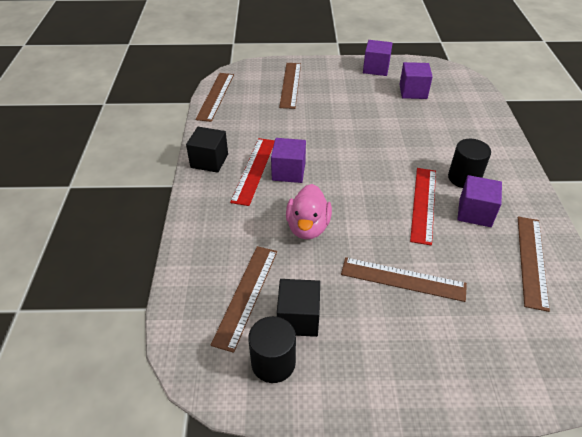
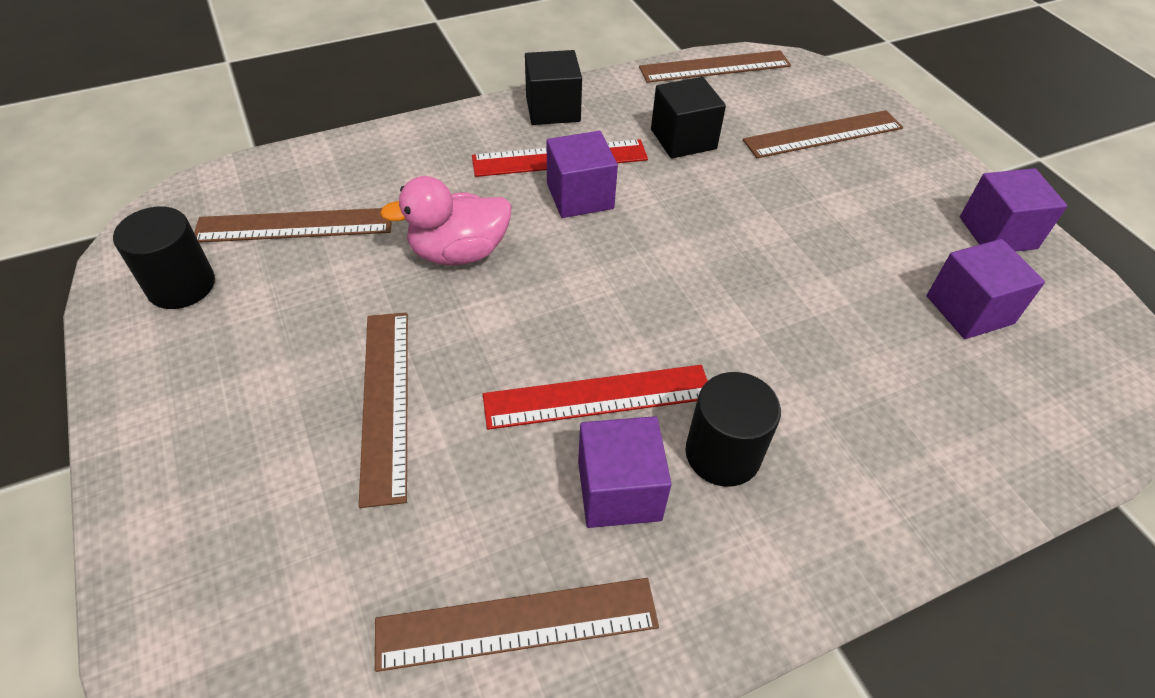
camera: 65 degrees right, 5 degrees up
(298, 318) = (265, 290): black cube -> black cube (683, 139)

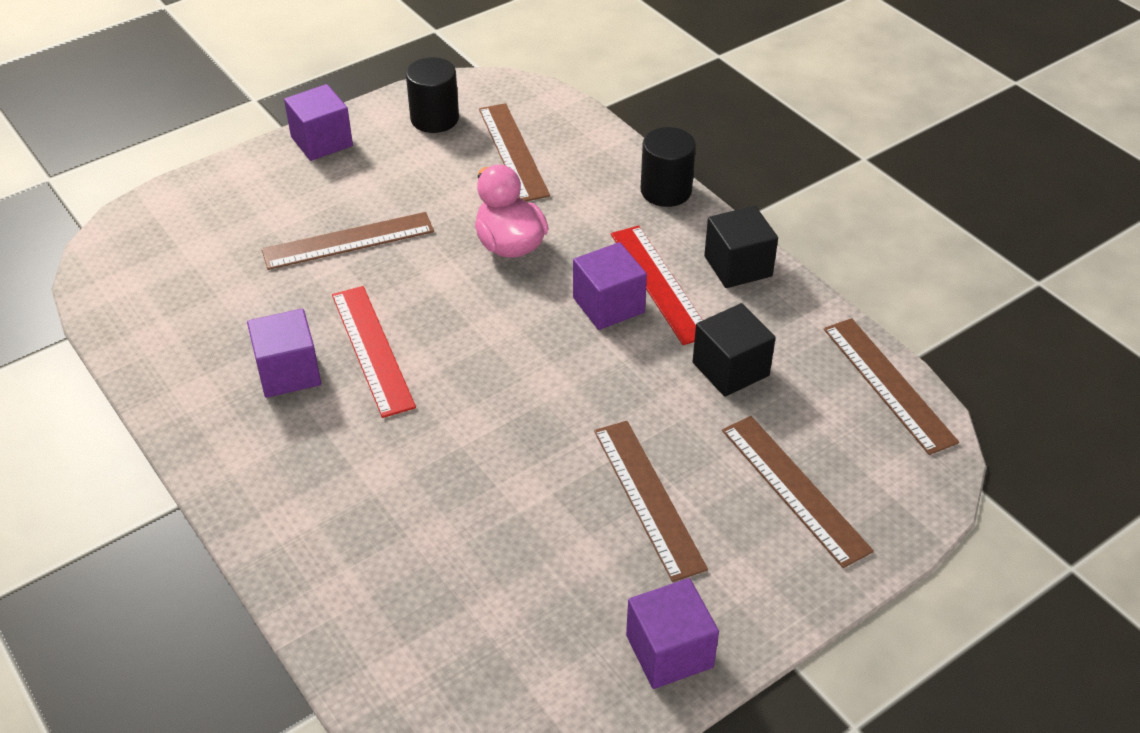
camera: 80 degrees right, 5 degrees down
(517, 623) = (186, 337): brown ruler -> brown ruler (648, 498)
(722, 454) = (328, 428): black cylinder -> black cylinder (666, 191)
(969, 310) = (534, 611): purple cube -> purple cube (321, 141)

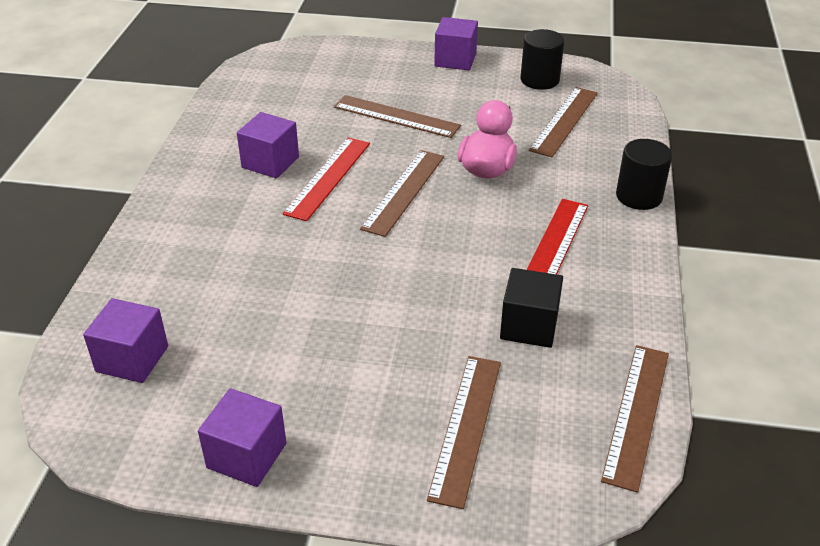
camera: 45 degrees right, 5 degrees down
(608, 305) = (500, 238): purple cube -> purple cube (132, 359)
(648, 498) = (363, 361): brown ruler -> brown ruler (404, 191)
(738, 266) = (627, 269): black cube -> none

